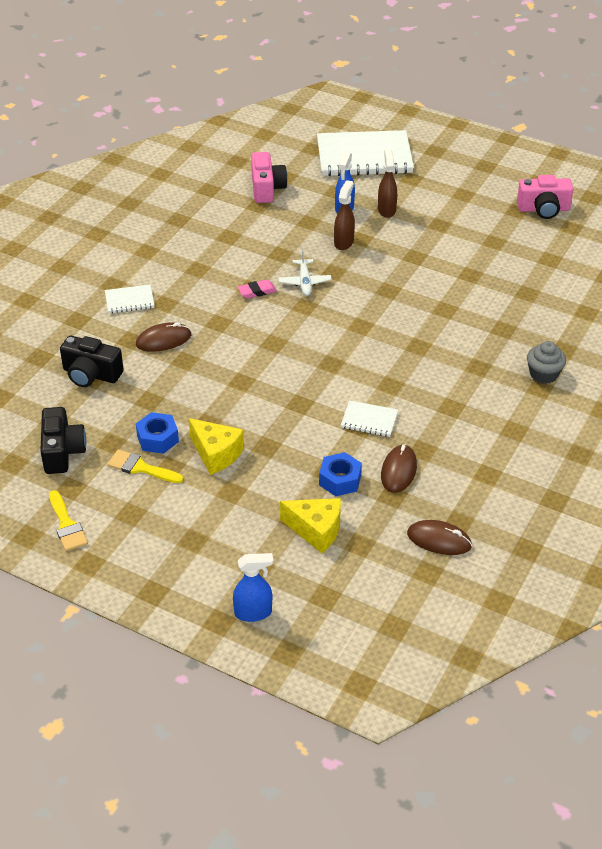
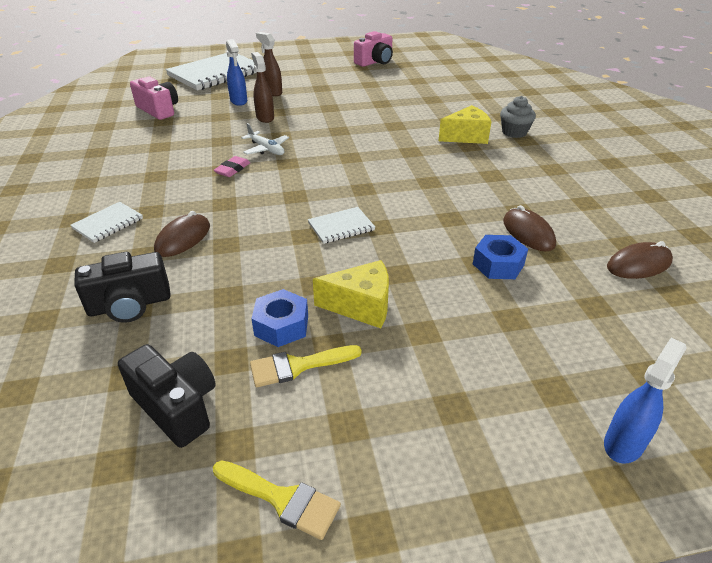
camera: 40 degrees left, 5 degrees down
(316, 530) = (545, 317): yellow cheese -> yellow cheese (466, 136)
(369, 420) = (451, 211): white notebook -> white notebook (341, 227)

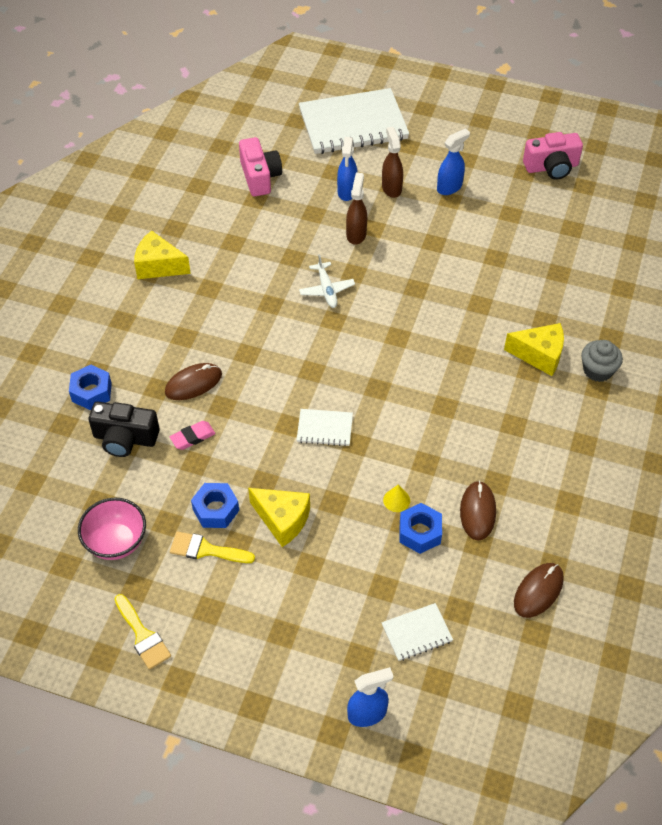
camera: 30 degrees right, 15 degrees up
(65, 281) = (91, 392): none -> blue nut
(94, 176) = (159, 266): none -> yellow cheese
(108, 224) = (145, 338): white notebook -> white notebook (417, 633)
(176, 406) = (116, 542): black camera -> pink bowl
(232, 169) = (279, 308): pink eraser -> pink eraser (192, 437)
(315, 83) = (449, 187): none -> blue spray bottle
(454, 250) = (396, 500): none -> yellow cone
(639, 264) = (538, 591): brown mouse -> brown mouse turned 60 degrees counterclockwise

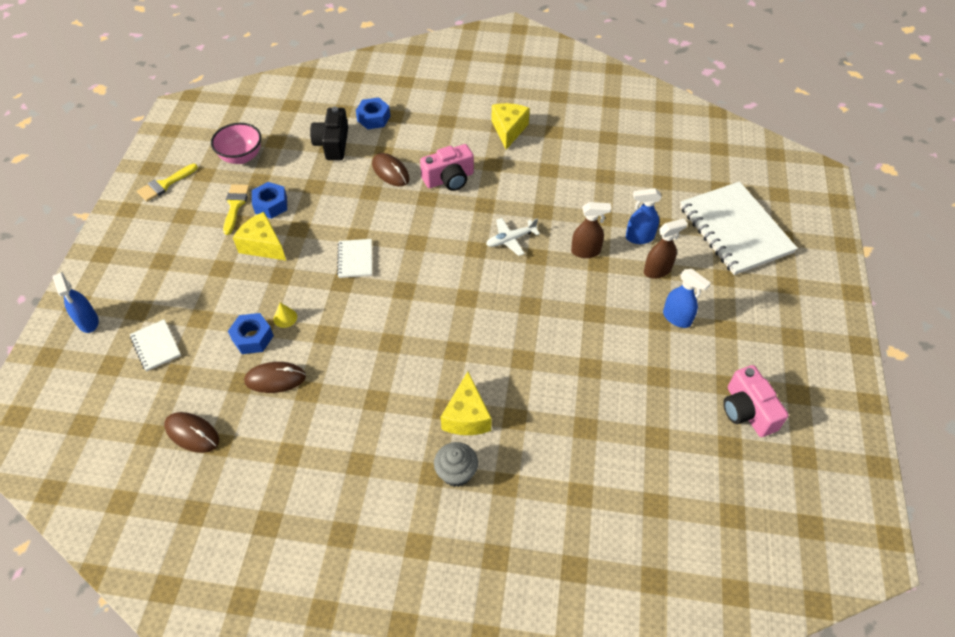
camera: 80 degrees right, 0 degrees up
(192, 437) = (338, 180): pink eraser -> none
(260, 177) = (634, 174): pink camera -> pink camera (449, 179)
(282, 520) = (263, 245): yellow cheese -> yellow cheese turned 105 degrees clockwise

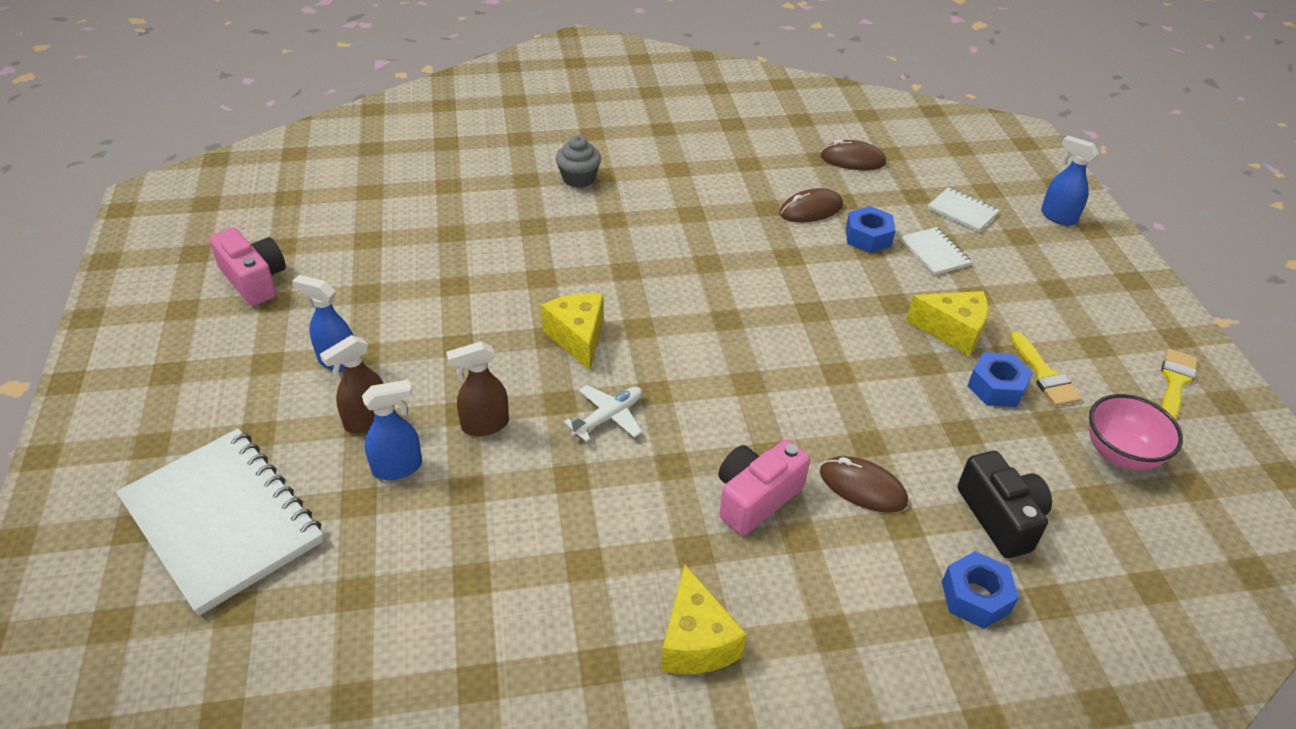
camera: 160 degrees right, 10 degrees down
(285, 318) = (849, 262): yellow cone -> none
(355, 259) = (816, 341): white notebook -> white notebook (934, 253)
(466, 416) = (586, 218): yellow cheese -> yellow cheese (578, 338)

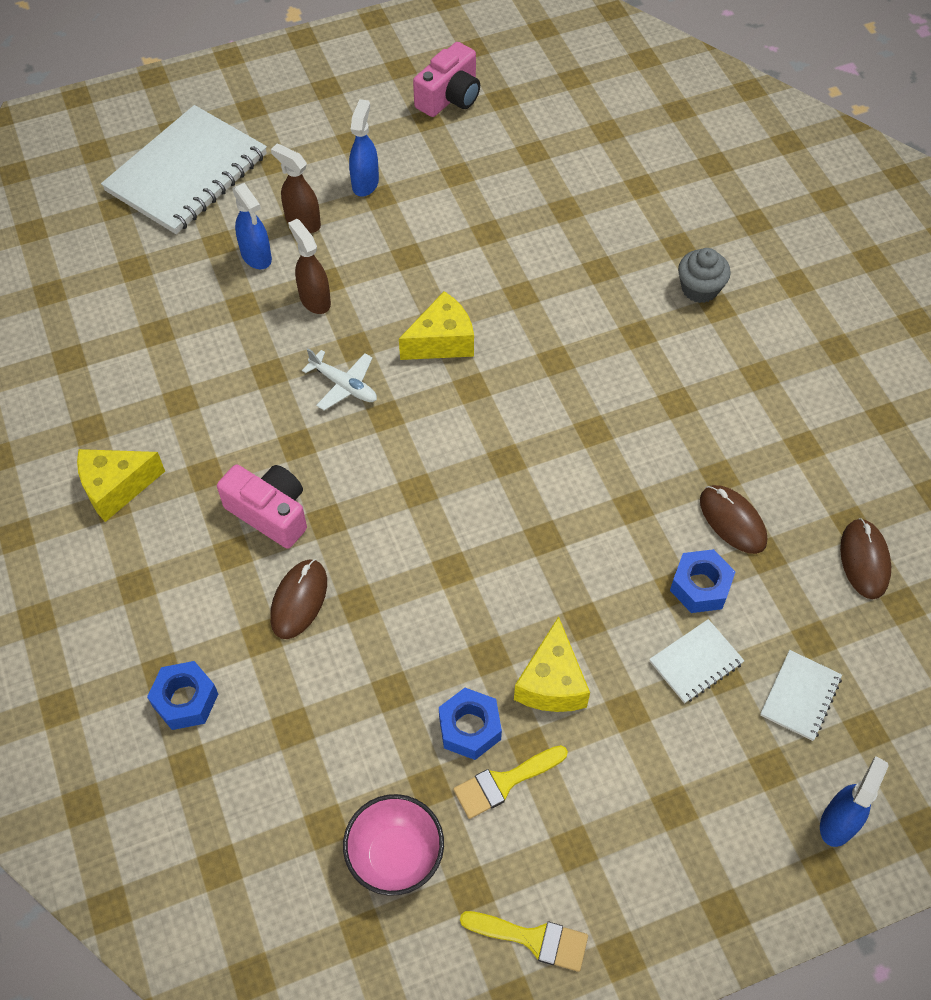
camera: 80 degrees right, 15 degrees up
(1000, 517) = (283, 725): black camera -> none

